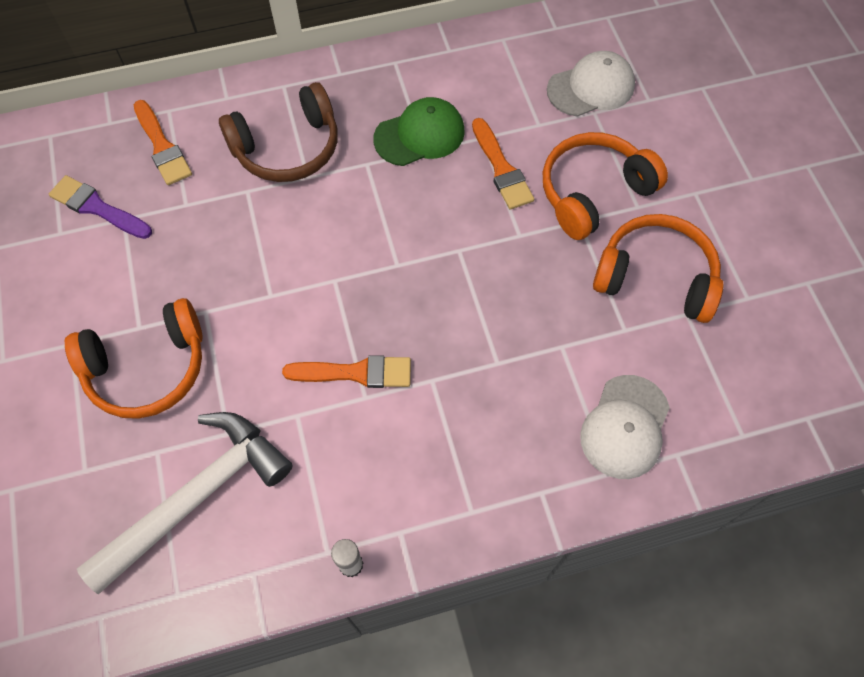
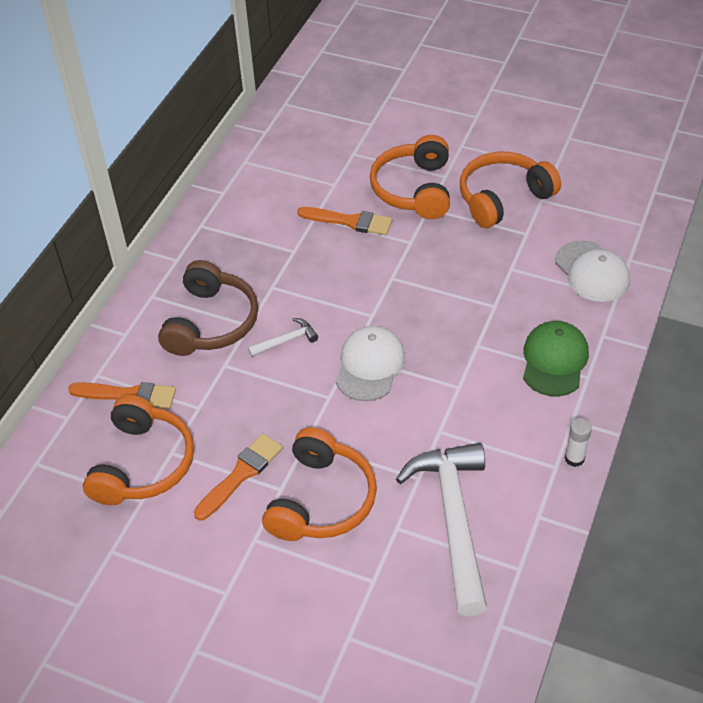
camera: 50 degrees left, 15 degrees down
(97, 207) = (143, 464): purple brush -> orange headphones
(311, 218) = (286, 340): none -> white hammer
(355, 373) = (435, 382): orange brush -> orange brush (241, 474)
(420, 135) = (278, 246): green cap -> green cap (554, 361)
(591, 88) = (332, 144): white cap -> white cap (369, 365)

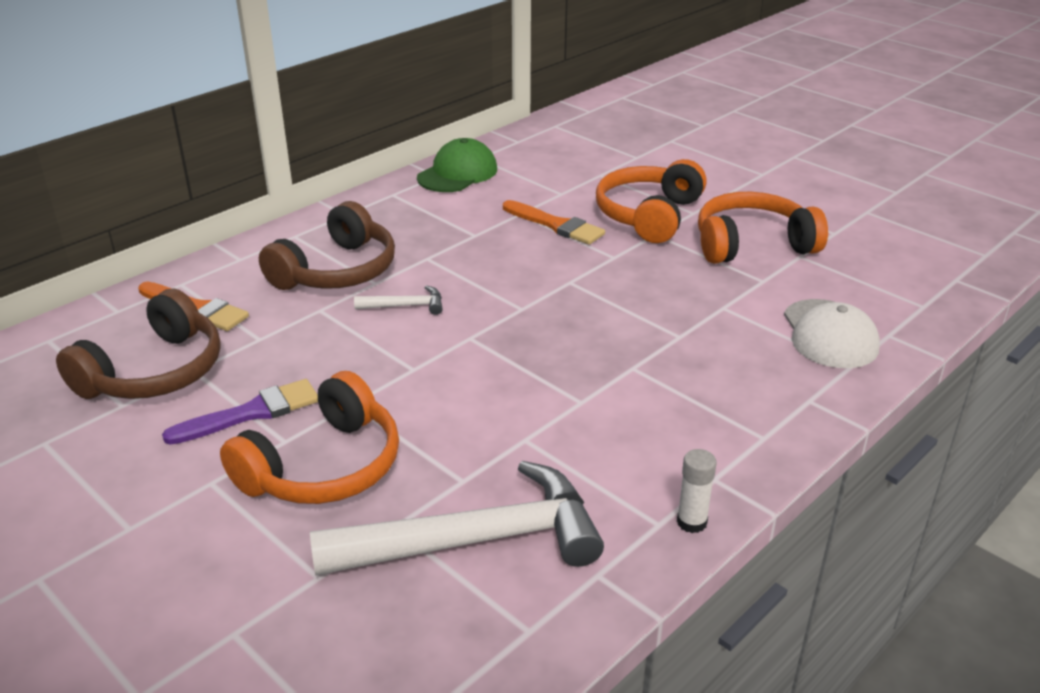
camera: 20 degrees right, 15 degrees down
(143, 464) = (154, 372): orange headphones -> brown headphones
(241, 474) = (251, 413): orange brush -> purple brush
(369, 365) = (484, 352): white cap -> none
(453, 519) = (476, 540): white hammer -> white hammer turned 60 degrees clockwise
(554, 361) = (726, 409): green cap -> green cap (457, 173)

